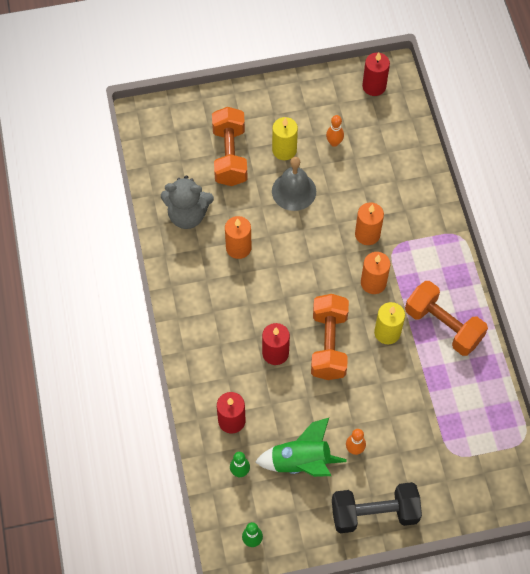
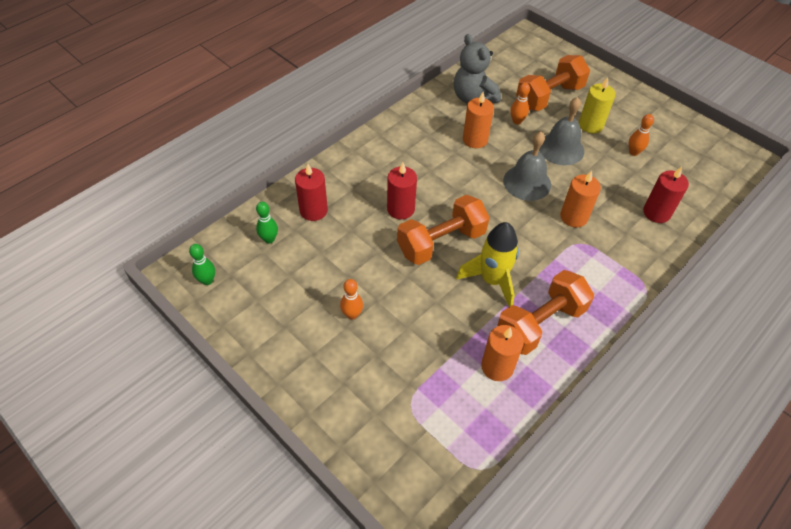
camera: 55 degrees right, 10 degrees down
(240, 201) = (517, 121): none -> orange bowling pin
(301, 462) = (309, 279): green rocket -> none
(311, 242) = (527, 182): none -> grey bell
(373, 283) = (531, 245): orange candle -> orange candle (497, 367)
(374, 86) = (716, 152): red candle -> red candle (656, 213)
(374, 513) = (295, 365): black dumbbell -> none
(387, 332) = (492, 281): yellow candle -> yellow rocket
(443, 326) = (540, 323): orange dumbbell -> orange dumbbell turned 45 degrees clockwise

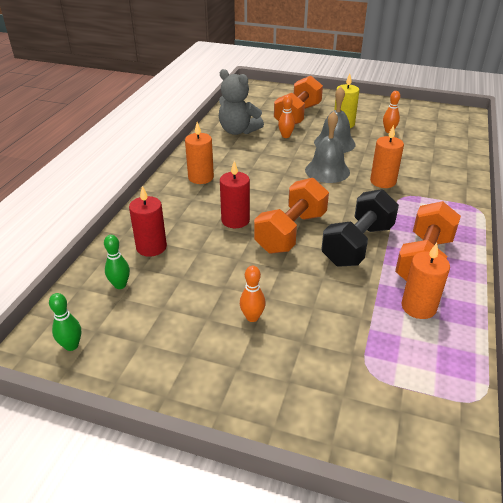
camera: 25 degrees left, 15 degrees down
(475, 139) = (261, 156): orange candle -> orange candle (201, 177)
(492, 281) = (357, 245): yellow rocket -> black dumbbell
(656, 213) = (439, 161): red candle -> none

